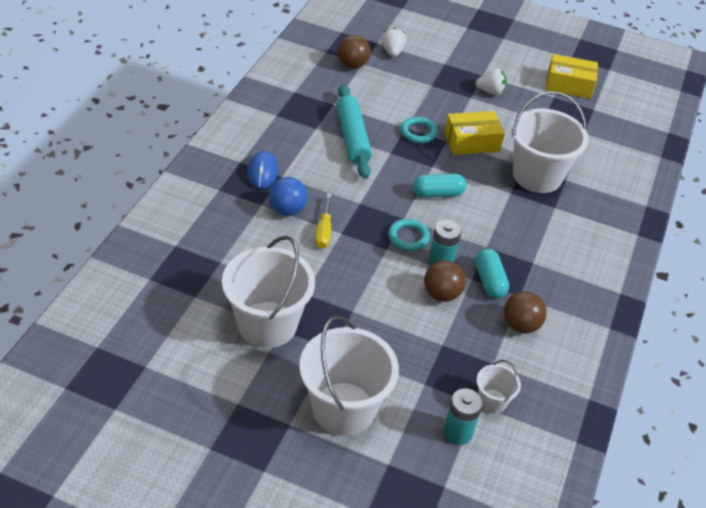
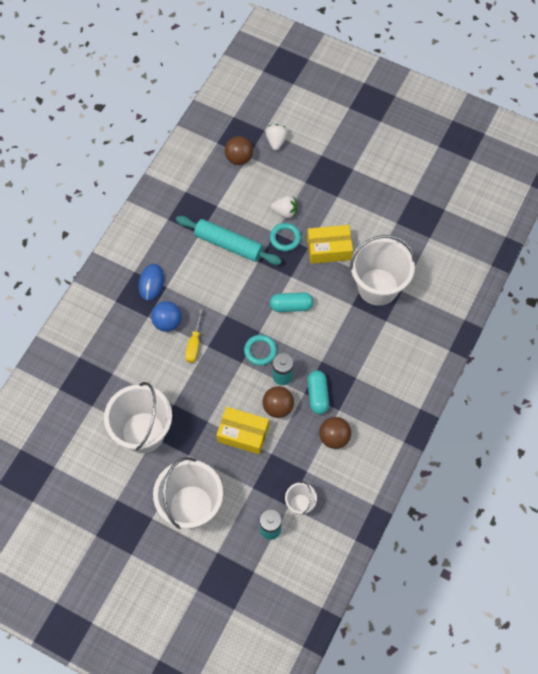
camera: 10 degrees right, 20 degrees up
(352, 138) = (228, 244): turquoise rolling pin -> turquoise rolling pin turned 60 degrees counterclockwise
(490, 91) = (356, 189): white strawberry -> white strawberry (285, 212)
(569, 85) = (428, 180): yellow box -> yellow box (243, 434)

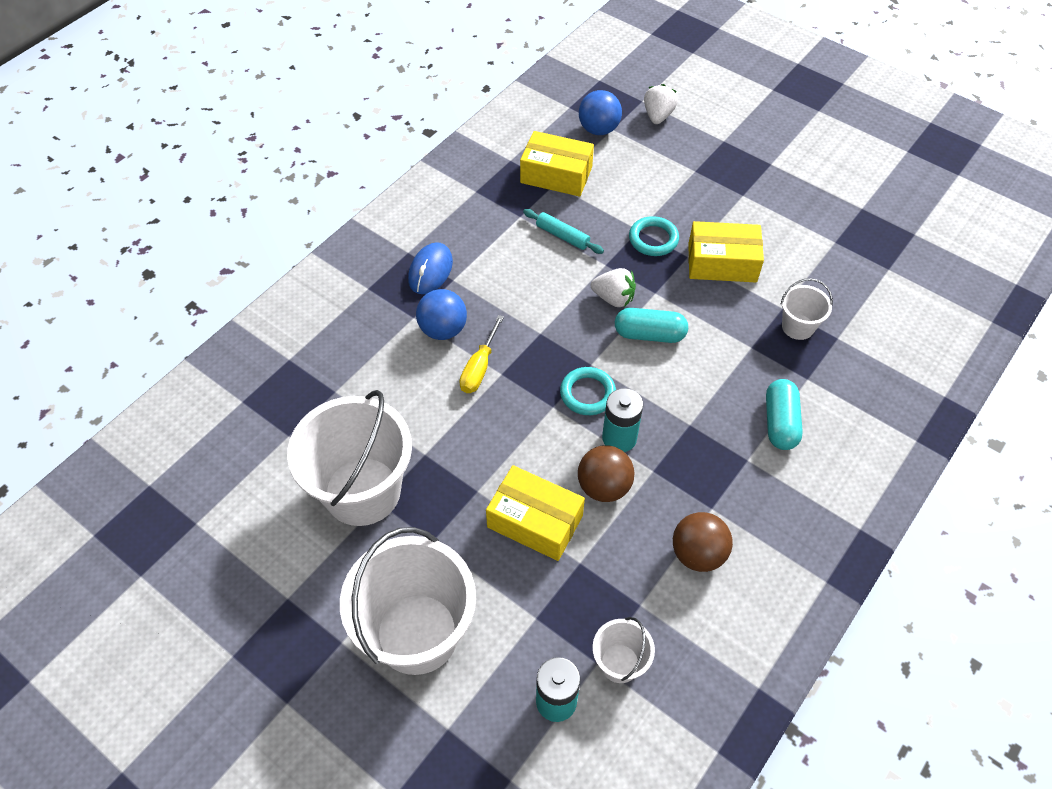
camera: 10 degrees right, 10 degrees down
(217, 198) = (556, 175): none -> yellow box
(228, 244) = (562, 236): turquoise rolling pin -> turquoise rolling pin, size x0.52
(239, 158) = (598, 129): brown ball -> blue ball
(285, 212) = (658, 205): white strawberry -> white strawberry (613, 298)
(318, 395) = (677, 478): turquoise capsule -> turquoise capsule (780, 422)
(378, 287) = (798, 327): white bucket -> white bucket, size x0.47

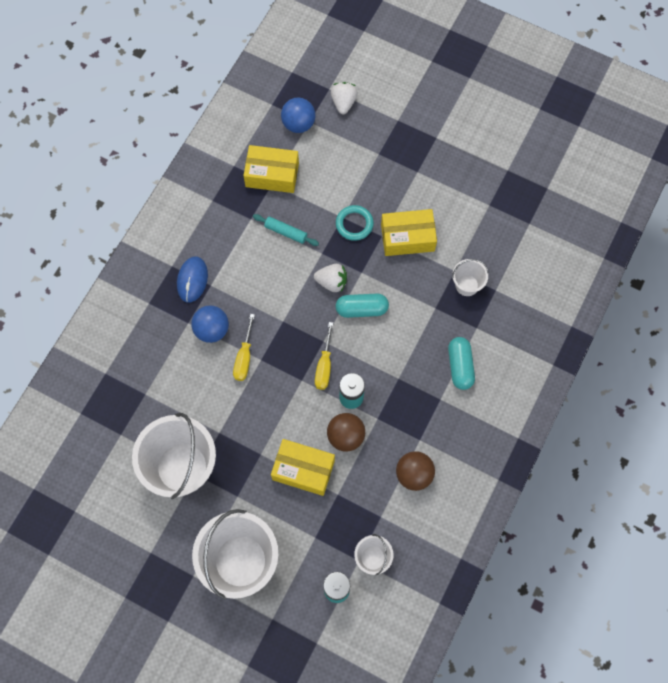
camera: 10 degrees left, 15 degrees up
(587, 393) = (324, 365): turquoise ring -> yellow screwdriver

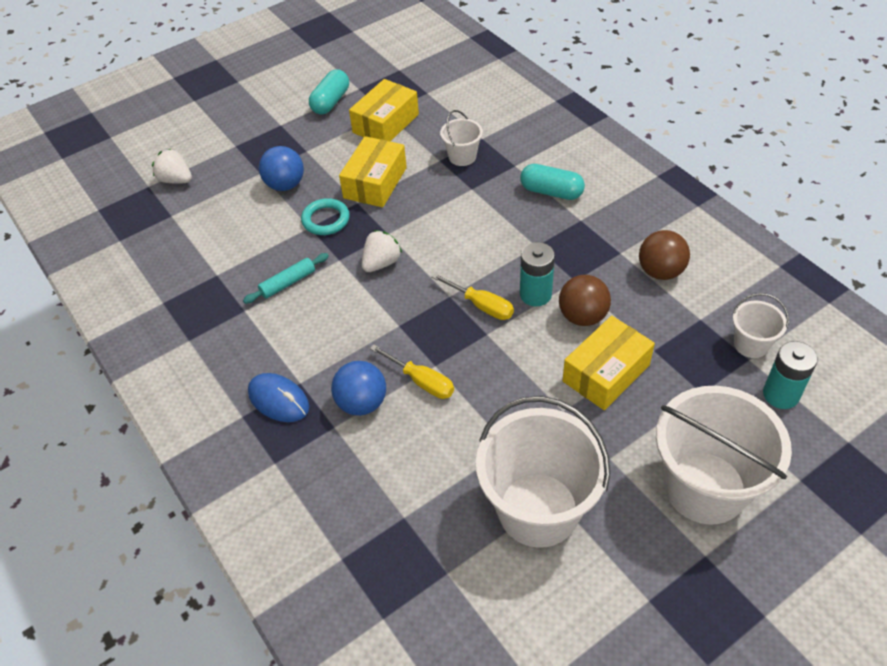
camera: 60 degrees left, 20 degrees down
(272, 174) = (205, 270): yellow box -> yellow box (385, 123)
(298, 124) = (165, 225): blue ball -> blue ball (285, 185)
(361, 309) = (432, 248): turquoise capsule -> turquoise capsule (330, 102)

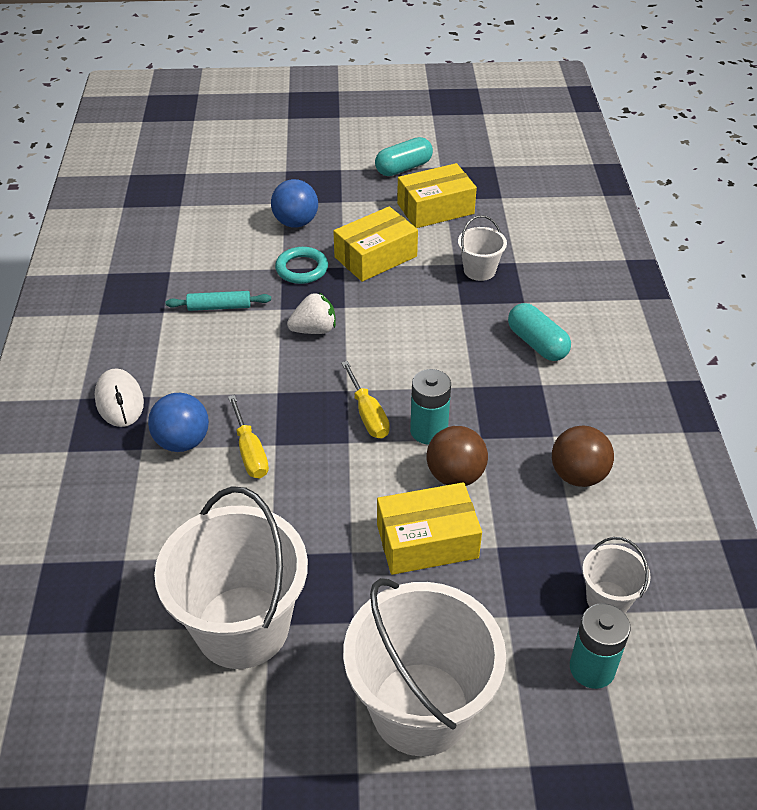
camera: 30 degrees right, 5 degrees down
(176, 180) = (211, 178): white strawberry -> none
(279, 400) = (119, 401): blue mouse -> white mouse

